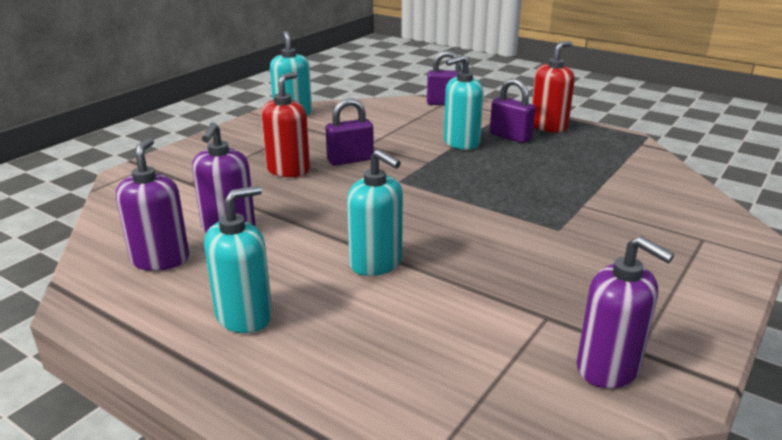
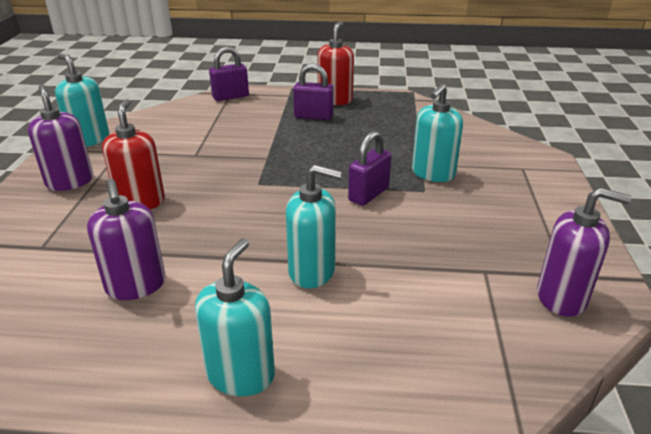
camera: 30 degrees left, 5 degrees up
(160, 259) = (90, 347): purple soap dispenser -> purple soap dispenser (70, 181)
(350, 160) = (194, 175): purple padlock -> purple padlock (368, 194)
(461, 143) = (278, 132): turquoise soap dispenser -> turquoise soap dispenser (433, 173)

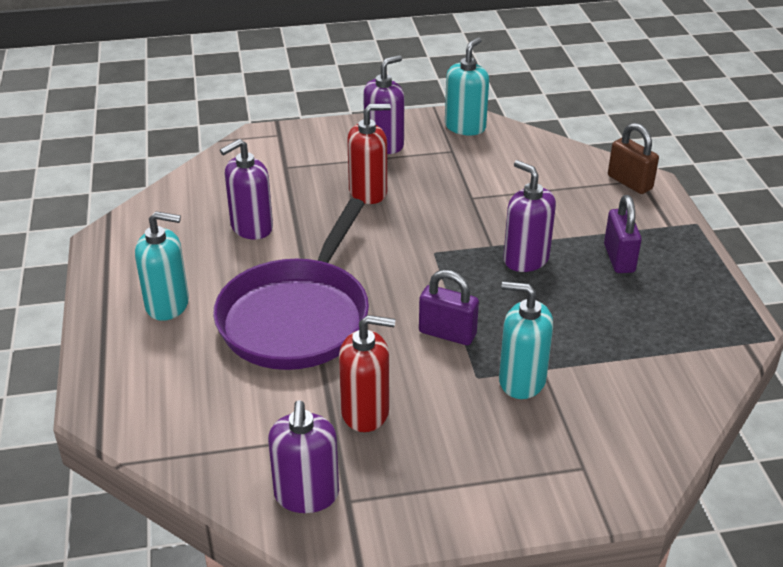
camera: 75 degrees right, 5 degrees up
(230, 97) = (629, 182): purple padlock -> brown padlock
(293, 147) = (526, 259): none -> purple soap dispenser
(312, 271) = (297, 317): turquoise soap dispenser -> purple pan
(335, 100) = (684, 267): red soap dispenser -> red soap dispenser (365, 412)

